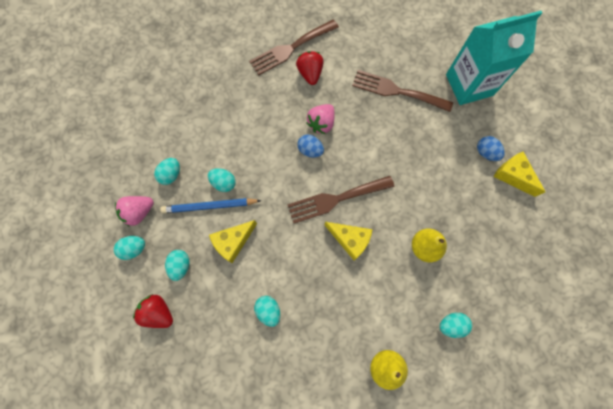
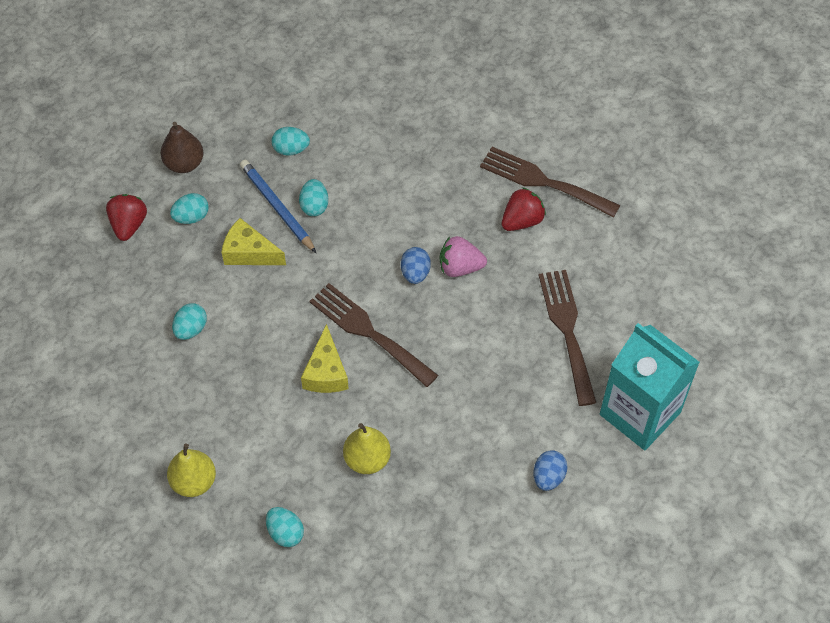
camera: 60 degrees right, 15 degrees down
(134, 249) = (184, 163): turquoise egg -> brown pear
(139, 212) = (228, 144): pink strawberry -> none
(513, 176) = (536, 525): yellow cheese -> none

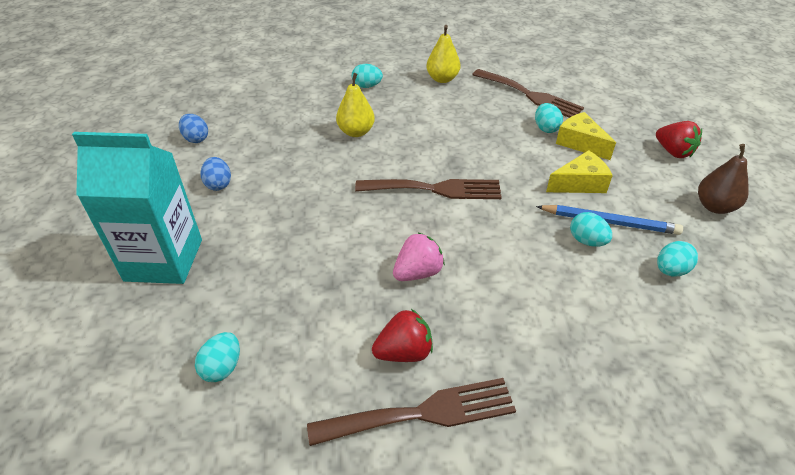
camera: 140 degrees right, 15 degrees down
(191, 217) = (649, 179): turquoise egg -> turquoise egg (222, 367)
(326, 372) = (435, 154): yellow cheese -> yellow cheese (580, 143)
(415, 273) = (448, 245): blue egg -> blue egg (196, 139)
(522, 220) = (404, 352): red strawberry -> red strawberry turned 120 degrees counterclockwise
(567, 330) = (276, 283): brown fork -> brown fork (530, 95)

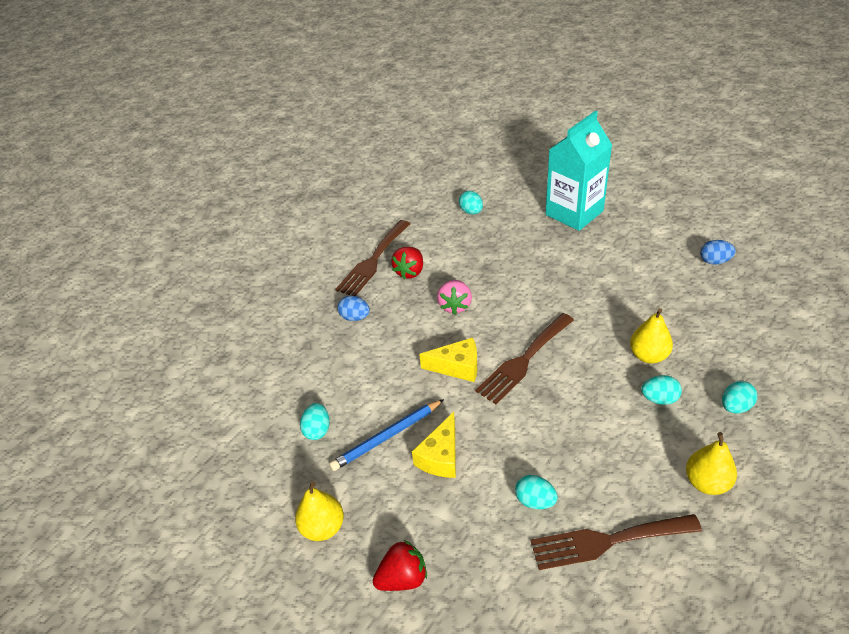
camera: 135 degrees right, 0 degrees up
(218, 184) = (636, 254): blue egg -> blue egg (355, 317)
(580, 143) = (488, 508): yellow cheese -> yellow cheese (457, 367)
(587, 241) = (387, 407): turquoise egg -> turquoise egg (659, 399)
(673, 152) = (402, 578): red strawberry -> red strawberry turned 150 degrees clockwise
(714, 206) = (323, 527): brown pear -> yellow pear

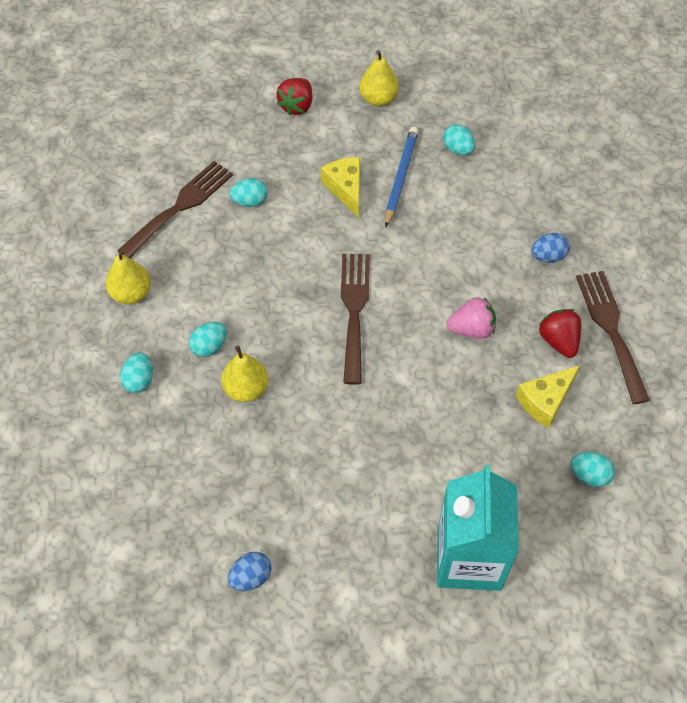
camera: 135 degrees right, 15 degrees up
(455, 306) = (471, 329): pink strawberry -> pink strawberry turned 120 degrees clockwise
(457, 367) = (405, 267): yellow cheese -> yellow cheese (545, 401)

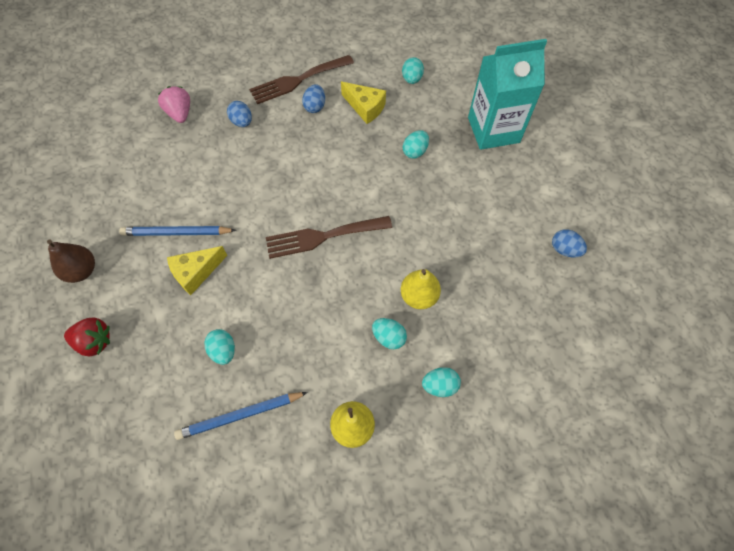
camera: 105 degrees left, 5 degrees up
(180, 206) = (240, 415): brown fork -> blue pencil
(378, 99) = (82, 271): yellow pear -> brown pear
(458, 149) = (140, 197): turquoise egg -> turquoise egg (415, 151)
(471, 329) = (319, 157): pink strawberry -> pink strawberry (180, 113)
(558, 341) = (315, 106): red strawberry -> blue egg

